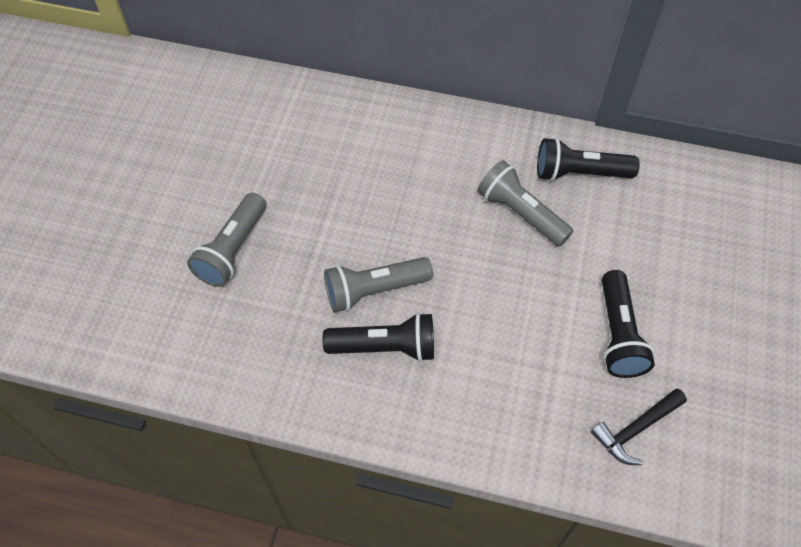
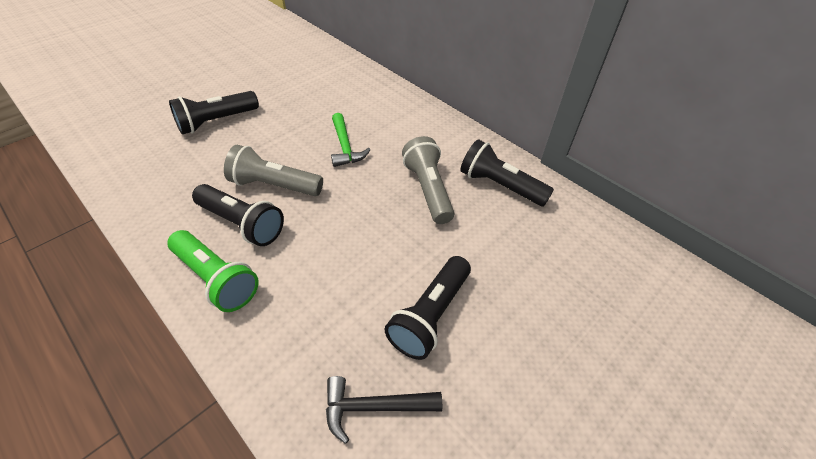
camera: 30 degrees right, 10 degrees down
(232, 249) = (216, 122): grey flashlight -> black flashlight
(400, 207) = (345, 147): none -> green hammer
(418, 410) = (216, 279): none -> green flashlight

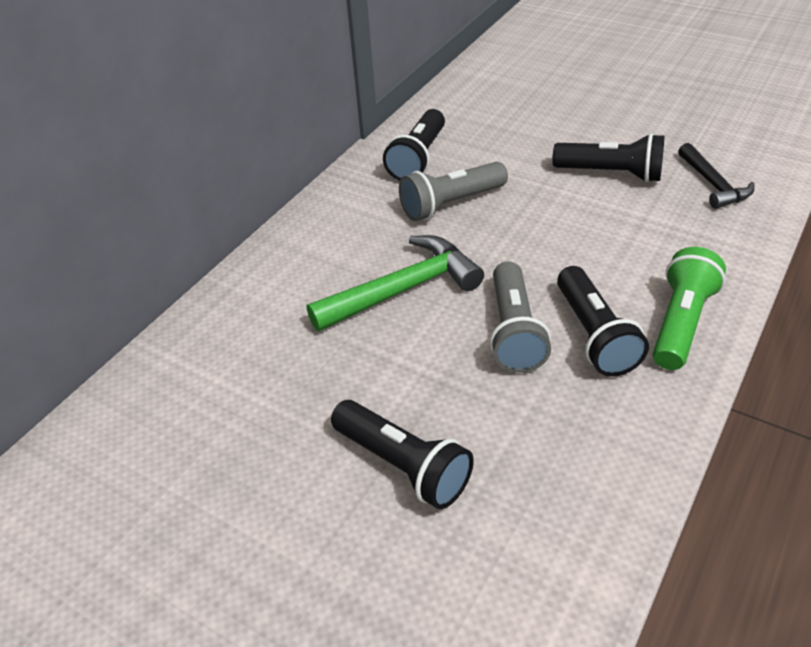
camera: 100 degrees left, 5 degrees down
(242, 223) = (594, 335): black flashlight -> black flashlight turned 150 degrees clockwise
(345, 147) = (403, 289): green hammer -> green hammer, size x1.59

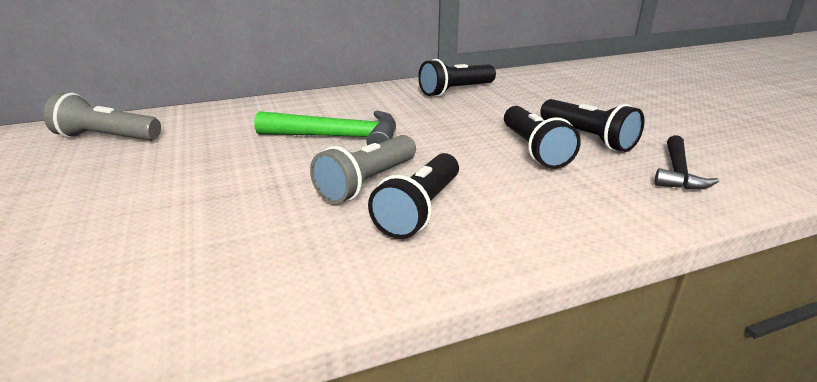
camera: 35 degrees right, 15 degrees down
(403, 465) = (177, 210): black flashlight -> black flashlight (534, 150)
(451, 204) = (439, 114): grey flashlight -> grey flashlight (107, 138)
(680, 323) = (505, 235): green flashlight -> none

